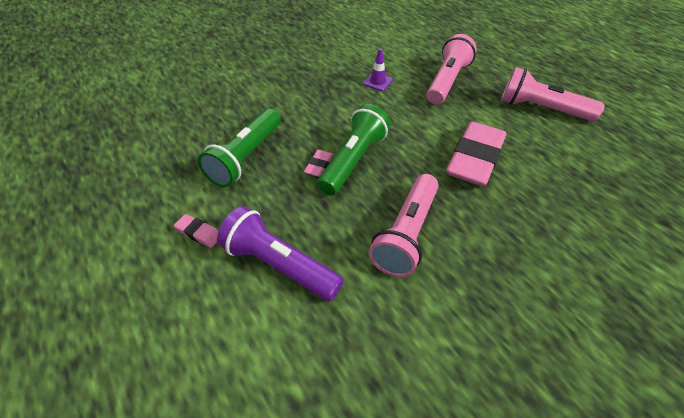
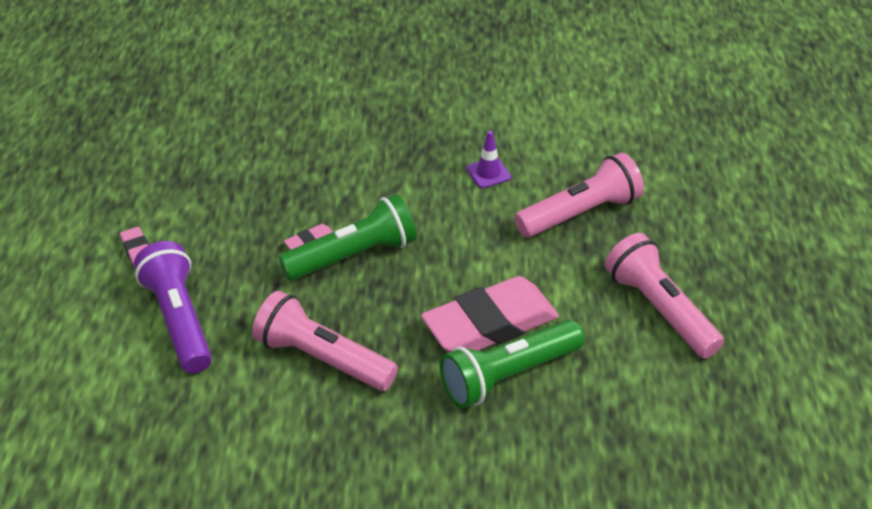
camera: 35 degrees right, 5 degrees down
(245, 157) = (248, 196): green flashlight -> green flashlight (508, 375)
(406, 234) = (322, 358): pink flashlight -> pink flashlight turned 60 degrees clockwise

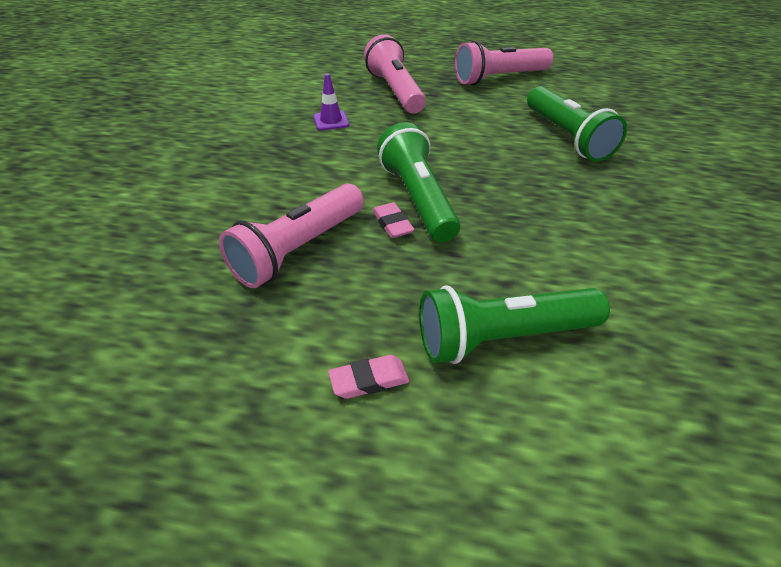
camera: 80 degrees left, 0 degrees up
(179, 320) = (502, 337): purple flashlight -> green flashlight
(322, 358) = (557, 228): pink flashlight -> pink flashlight (298, 249)
(490, 324) = (512, 139): pink eraser -> none

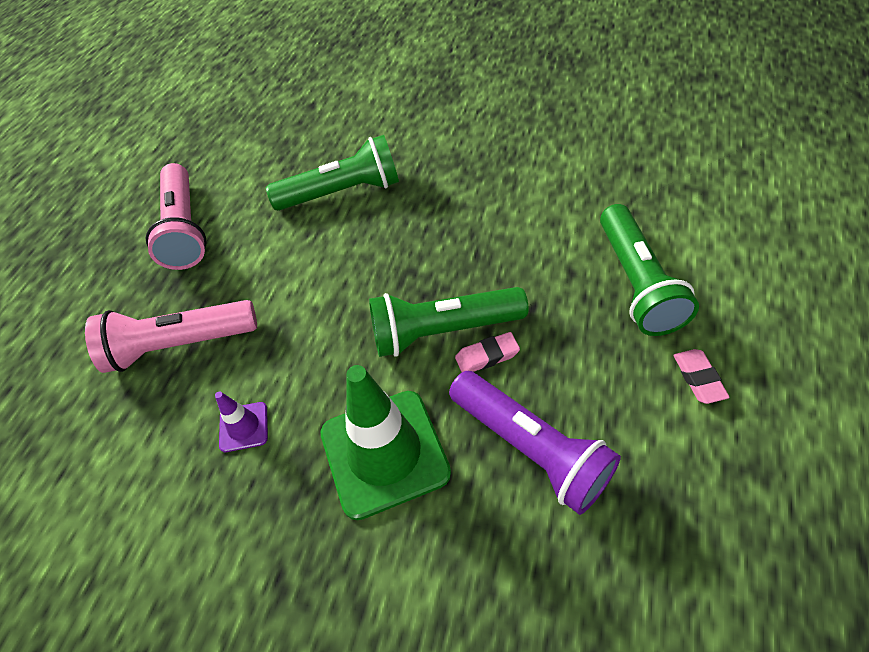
camera: 80 degrees left, 10 degrees up
(298, 249) = (531, 449): pink flashlight -> purple flashlight
(304, 177) = (384, 453): none -> green traffic cone

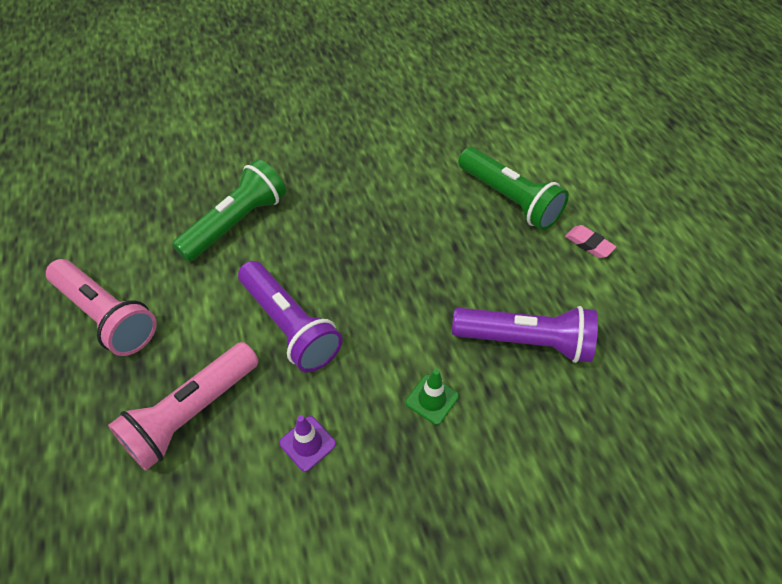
camera: 40 degrees left, 0 degrees up
(313, 309) = (290, 326): none -> purple flashlight
(384, 453) = (432, 399): green traffic cone -> green traffic cone, size x0.45
(442, 331) = (405, 293): green flashlight -> none
(487, 356) = (450, 295): pink eraser -> none

